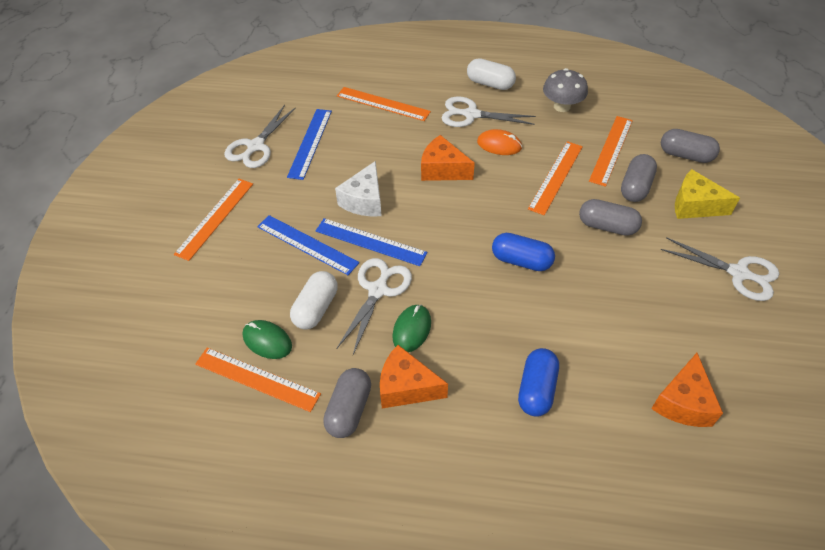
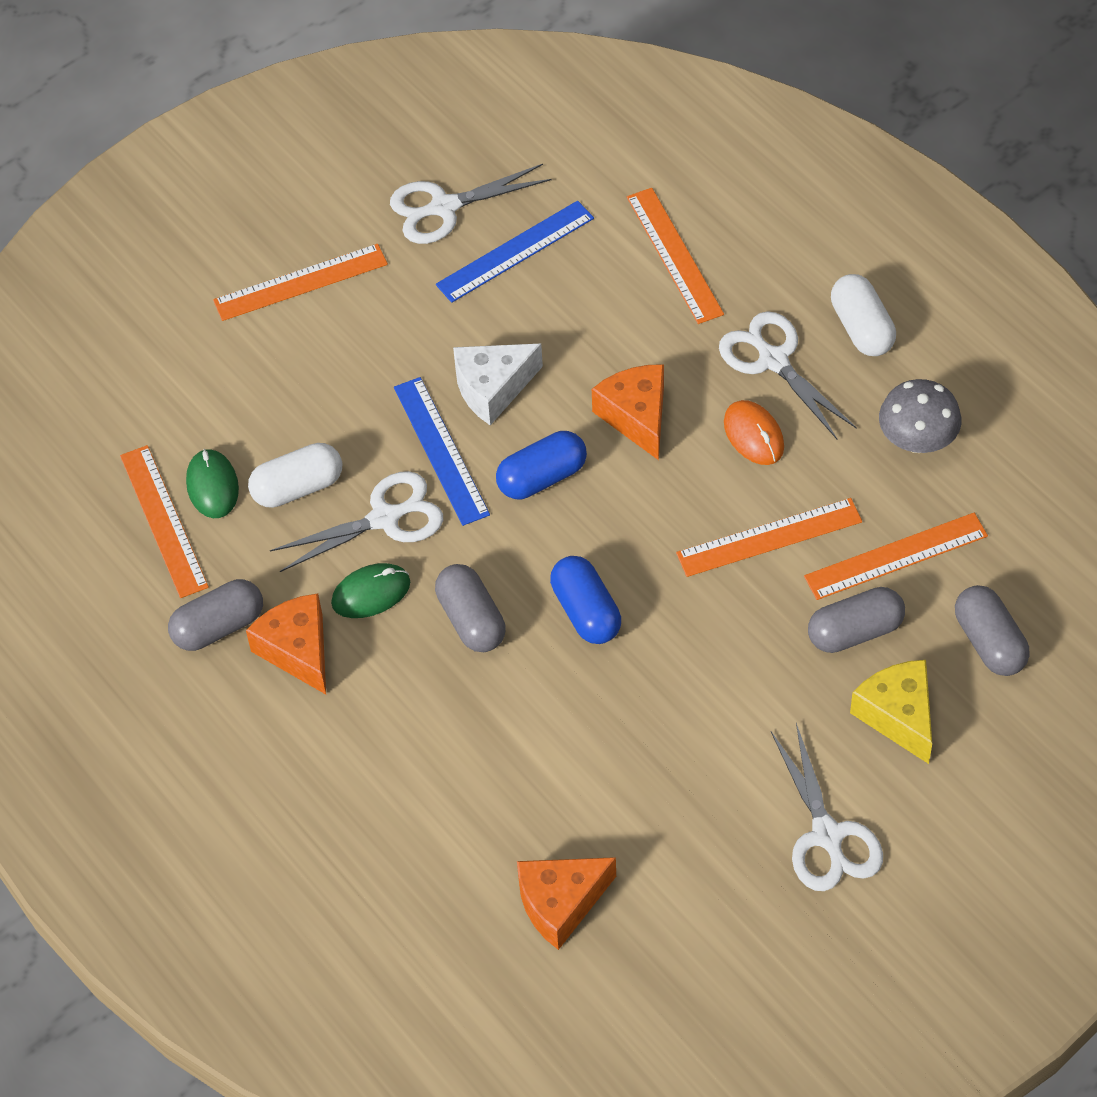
camera: 45 degrees right, 5 degrees up
(307, 244) = (367, 398): blue ruler -> none
(536, 389) = (425, 762): blue capsule -> blue capsule (542, 477)
(607, 226) = (746, 652): grey capsule -> grey capsule (471, 620)

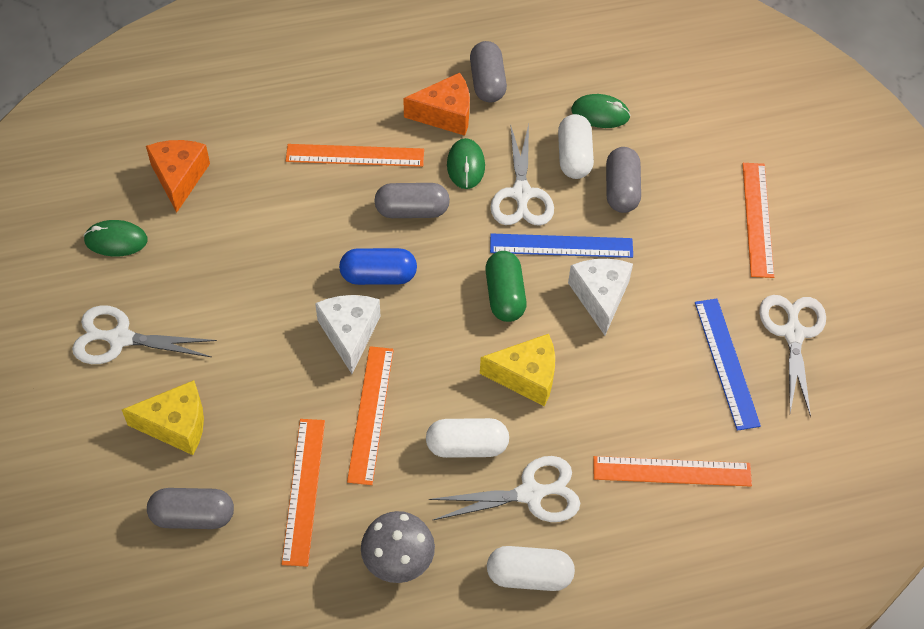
camera: 110 degrees right, 0 degrees up
(163, 521) = (586, 81): orange ruler -> orange ruler (355, 155)
(542, 477) = (505, 295): blue capsule -> green capsule
(636, 416) = (526, 376): orange cheese -> yellow cheese
(681, 604) = (349, 334): none -> white cheese
(696, 922) = (116, 240): none -> green mouse
(754, 435) = (467, 446): orange mouse -> white capsule
(855, 631) = (259, 431): grey capsule -> grey capsule (621, 190)

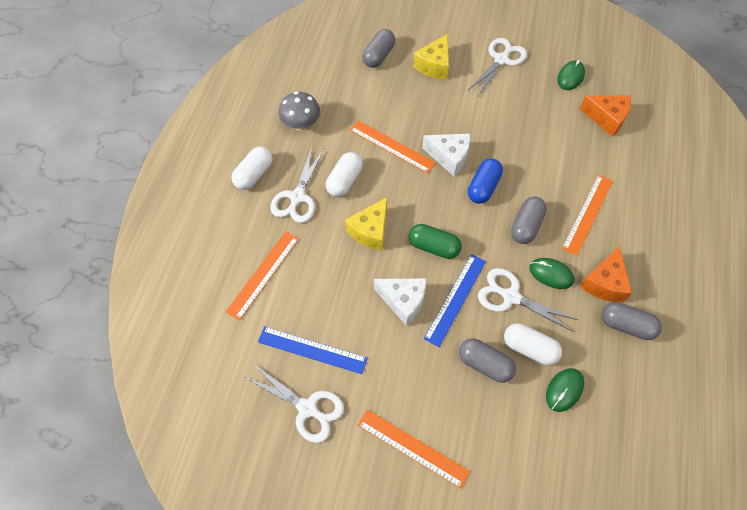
camera: 120 degrees right, 5 degrees up
(304, 490) = (364, 102): orange ruler -> none

